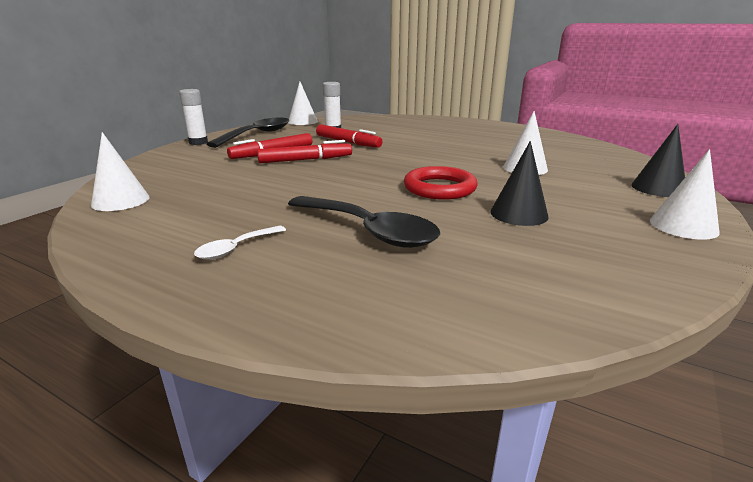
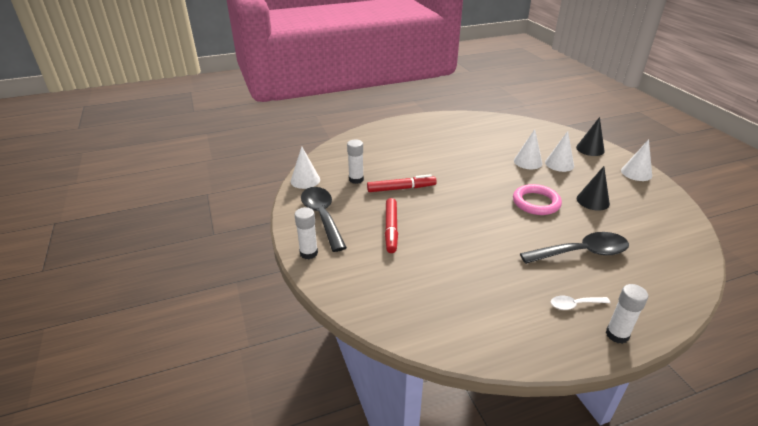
camera: 50 degrees left, 10 degrees up
(120, 201) = (445, 332): white cone -> white cone (559, 164)
(190, 288) = (617, 335): none -> white glue stick
(236, 248) = (574, 304): white spoon -> white spoon turned 90 degrees clockwise
(305, 160) = (428, 222): red marker -> none
(439, 188) = (536, 202): red ring -> pink ring

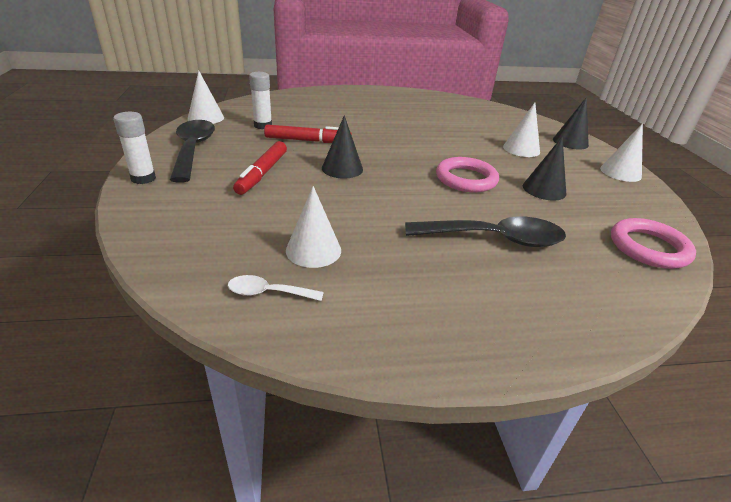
camera: 10 degrees right, 0 degrees up
(444, 211) = (342, 168): none -> black cone
(528, 162) = (482, 141): white cone -> white cone (313, 250)
(574, 304) = (446, 295): white spoon -> white spoon (268, 293)
(617, 335) = (488, 346): white glue stick -> none
(678, 238) = (648, 247): none -> pink ring

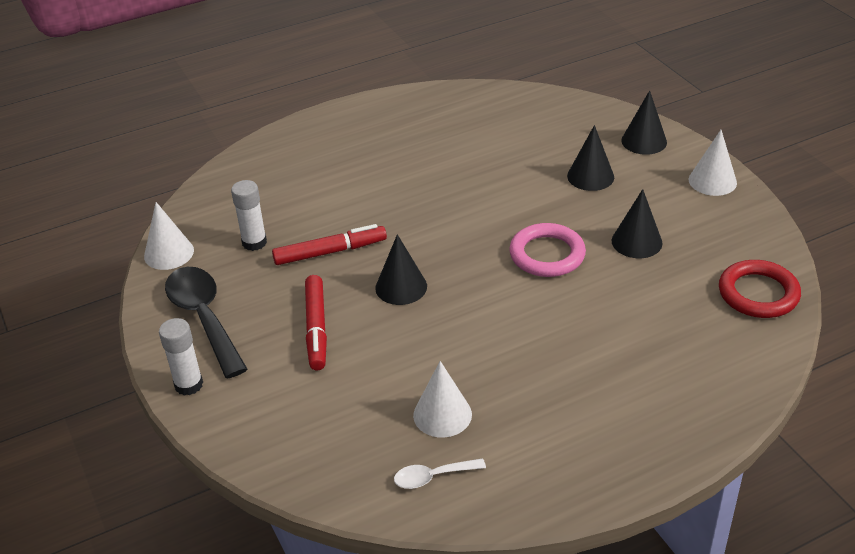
camera: 15 degrees left, 5 degrees up
(494, 239) = (609, 336): black spoon -> none
(521, 149) = (590, 176): white cone -> black cone
(648, 247) = (758, 293): pink ring -> red ring

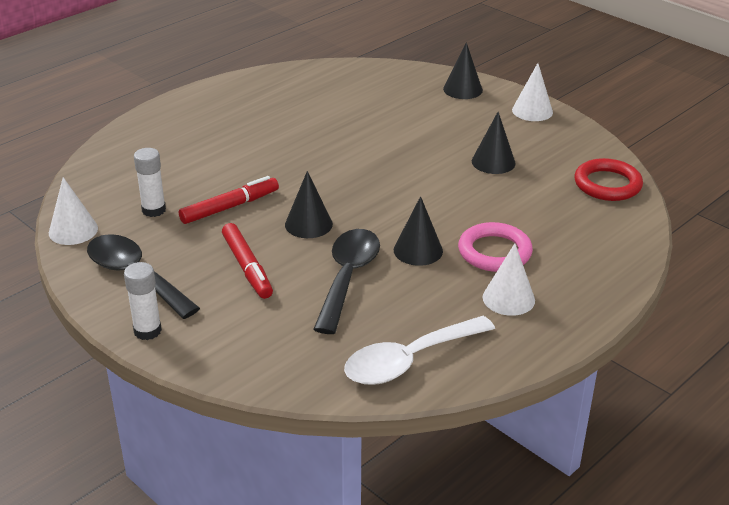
camera: 20 degrees left, 5 degrees down
(413, 361) = (348, 278): none -> black spoon
(433, 477) = (409, 360): white spoon -> white spoon, size x2.03
(442, 414) = (394, 313): white cone -> white cone (508, 298)
(547, 255) = (424, 182): pink ring -> pink ring (494, 252)
(590, 176) = (431, 120): black cone -> black cone (418, 250)

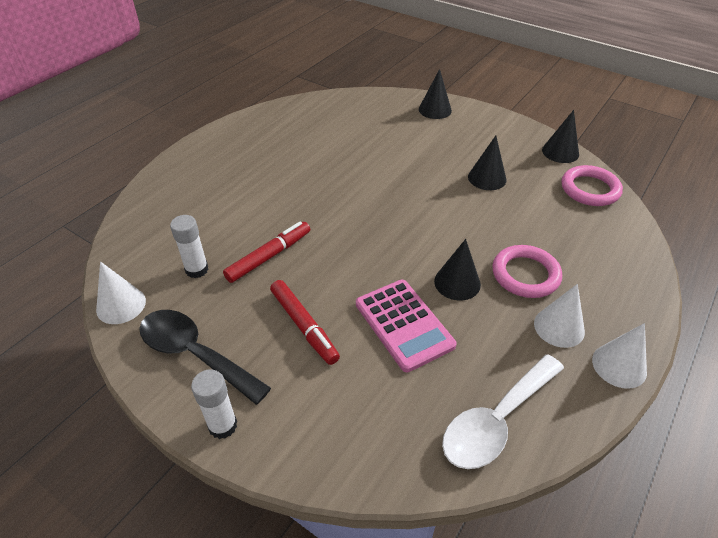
camera: 10 degrees left, 10 degrees up
(308, 224) = (348, 266): black cone -> black cone (560, 152)
(348, 278) = (403, 325): black spoon -> pink calculator
(532, 111) = (499, 124): white cone -> white cone (619, 365)
(607, 184) = (590, 189): red ring -> pink ring

